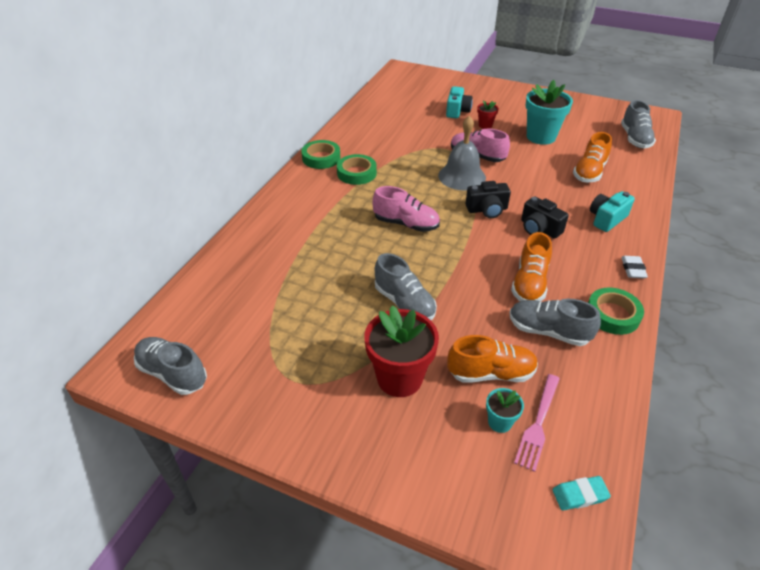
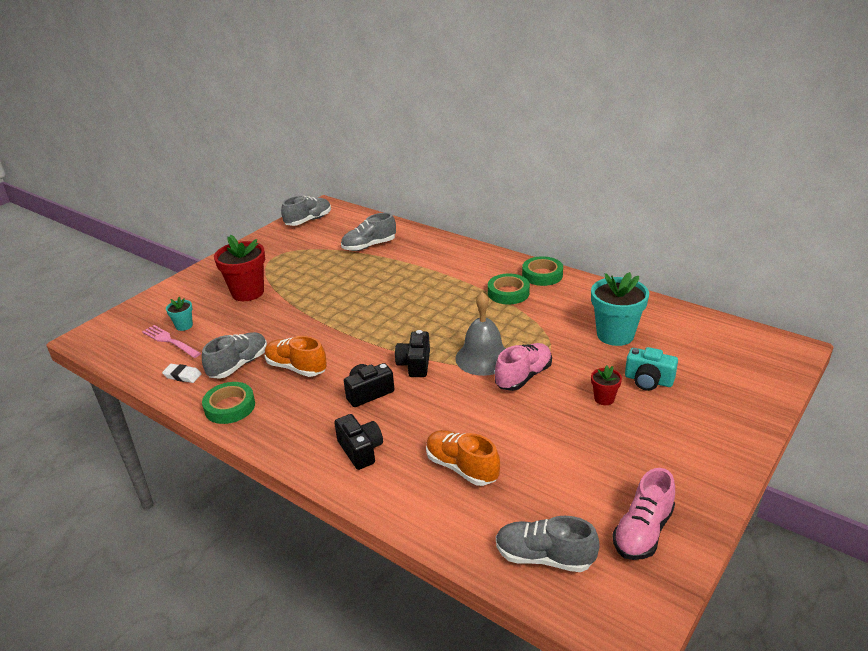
camera: 105 degrees right, 10 degrees down
(404, 303) = (314, 301): grey shoe -> grey shoe (369, 246)
(406, 224) = (413, 313): pink shoe -> pink shoe (642, 531)
(491, 373) = (223, 329): orange shoe -> none
(541, 137) = (565, 445): turquoise flower pot -> turquoise flower pot (615, 335)
(579, 495) = (113, 345): turquoise eraser -> none
(606, 219) = (360, 450): turquoise camera -> black camera
(633, 269) = (273, 442): white eraser -> white eraser (182, 376)

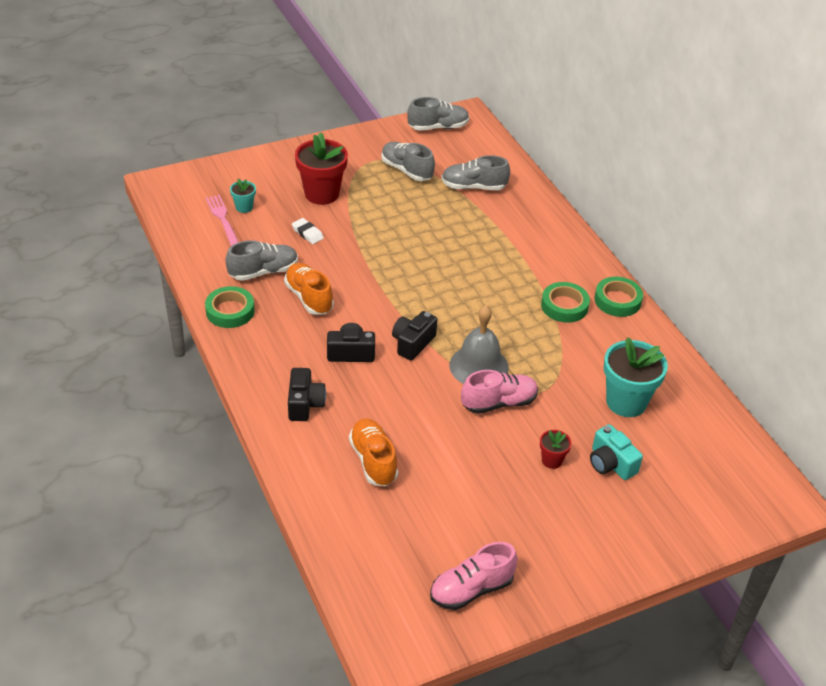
camera: 25 degrees right, 10 degrees up
(182, 376) = (211, 261): white eraser -> white eraser (307, 233)
(544, 557) = (375, 566): grey shoe -> grey shoe (406, 170)

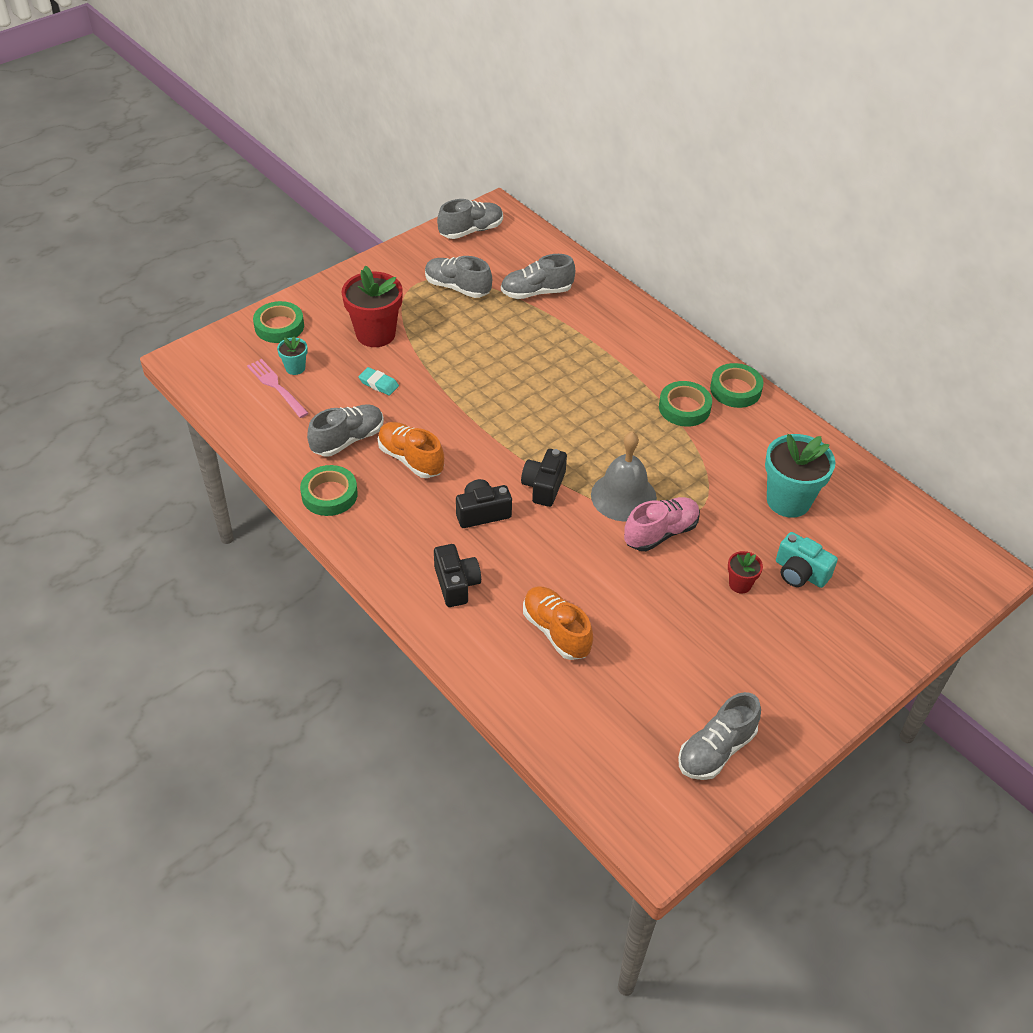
camera: 15 degrees left, 5 degrees up
(245, 172) = (279, 326): none -> green tape
(307, 233) = (378, 384): white eraser -> turquoise eraser
(471, 589) = (716, 750): pink shoe -> grey shoe

